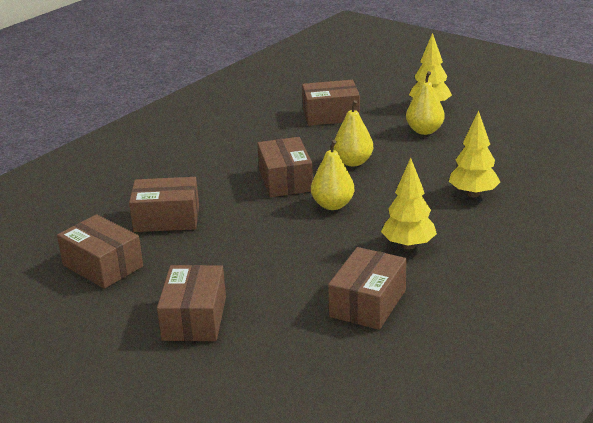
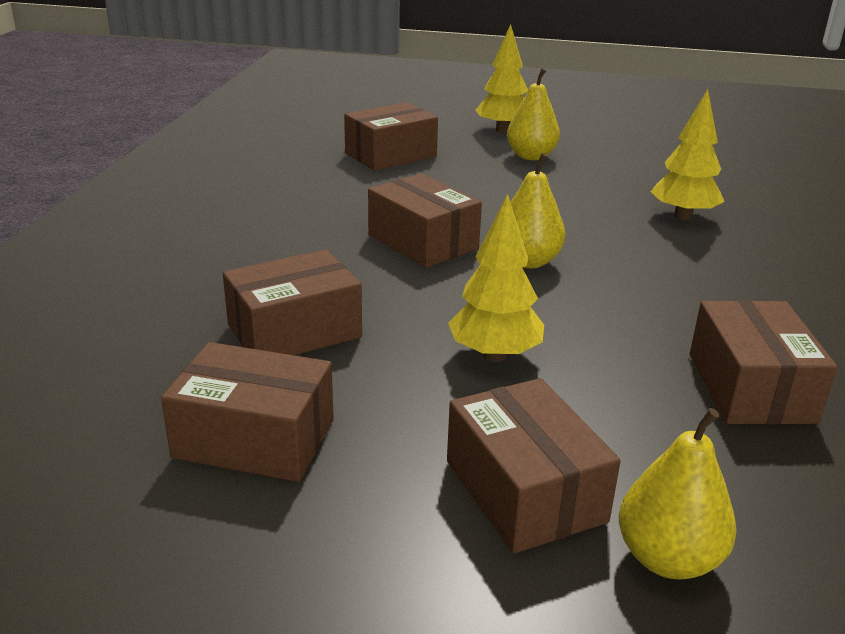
camera: 30 degrees left, 0 degrees up
(353, 162) = (488, 204): yellow pear -> yellow pear (668, 558)
(408, 245) = (693, 294): yellow tree -> yellow tree (494, 355)

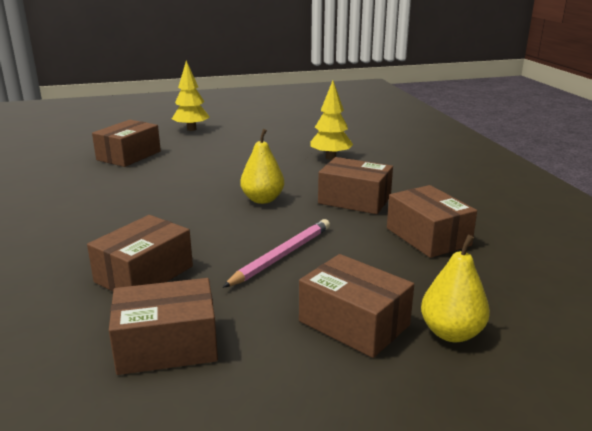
camera: 25 degrees left, 5 degrees down
(423, 242) = (189, 202): brown box -> brown box (354, 200)
(494, 355) = (282, 255): yellow tree -> pink pencil
(531, 156) = (220, 141): yellow pear -> none

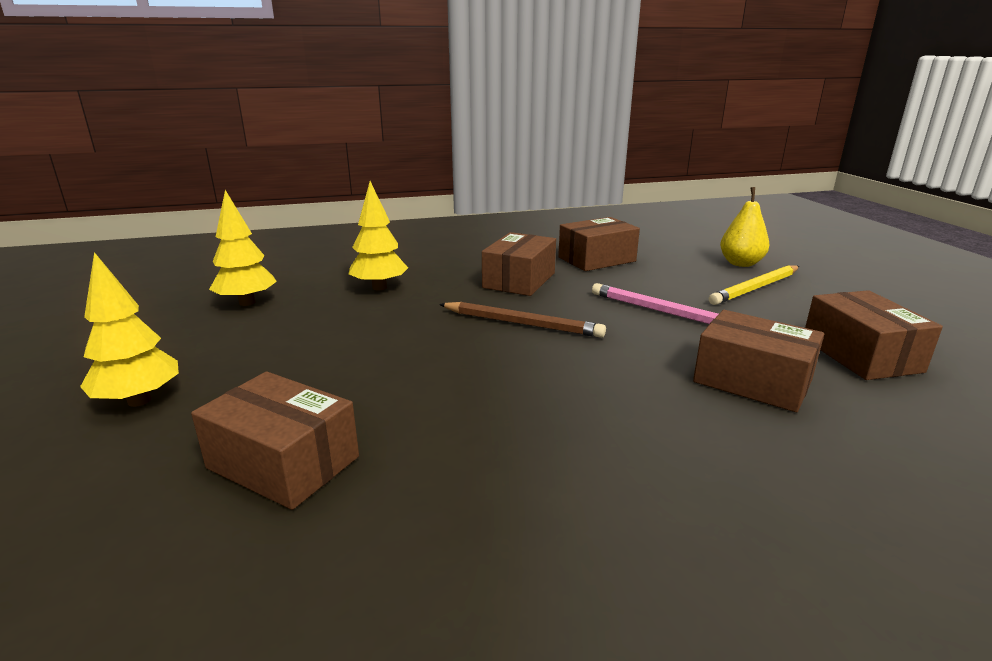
camera: 90 degrees left, 0 degrees up
(262, 199) = (522, 323): yellow pear -> brown pencil
(301, 131) = (247, 302): none -> yellow tree
(354, 323) = (755, 288): brown box -> yellow pencil

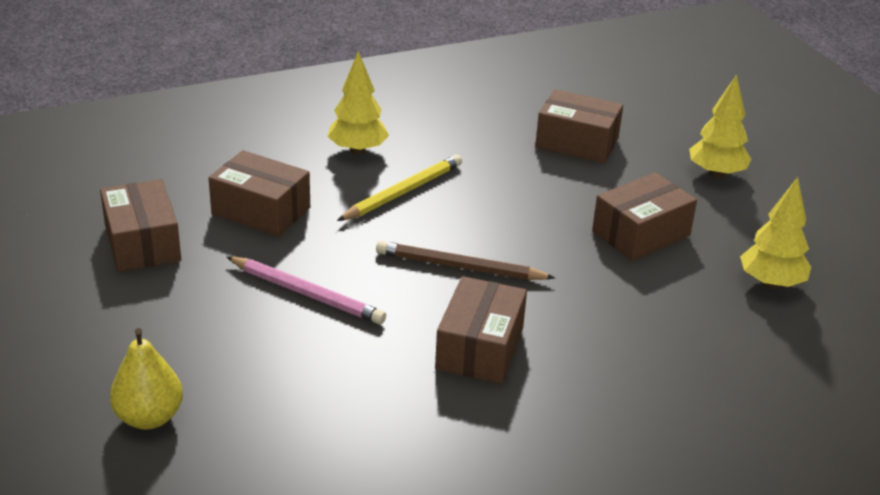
camera: 170 degrees right, 10 degrees up
(379, 287) = (648, 321): yellow tree -> yellow tree (358, 150)
(596, 259) = (372, 415): brown box -> brown box (641, 234)
(755, 288) = (170, 349): yellow pencil -> yellow pencil (403, 192)

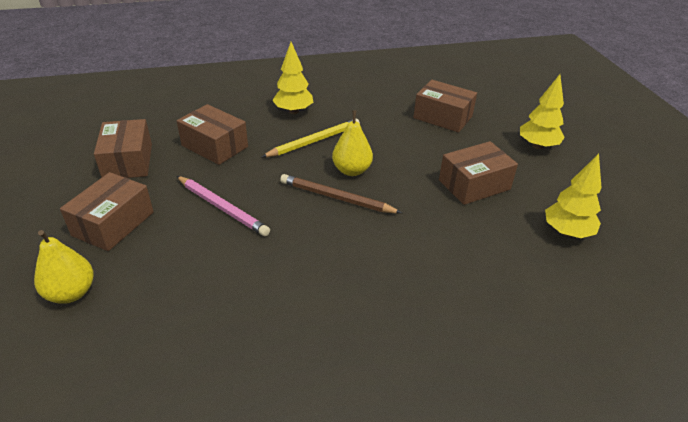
camera: 10 degrees right, 5 degrees up
(469, 229) = (352, 170): none -> yellow pear
(480, 348) = (332, 262): brown box -> brown box (113, 224)

